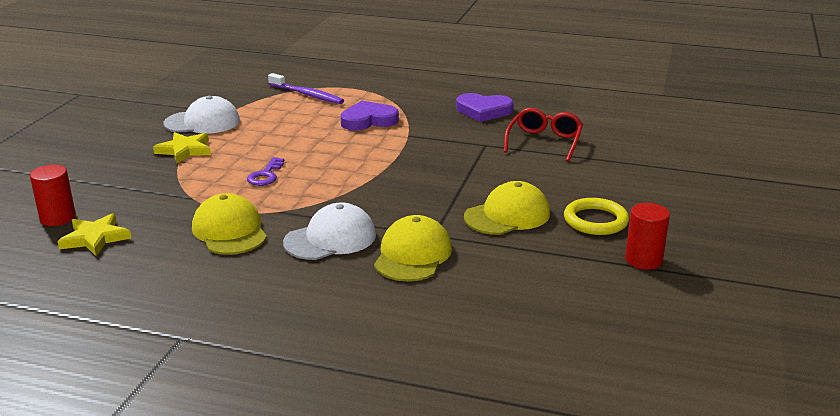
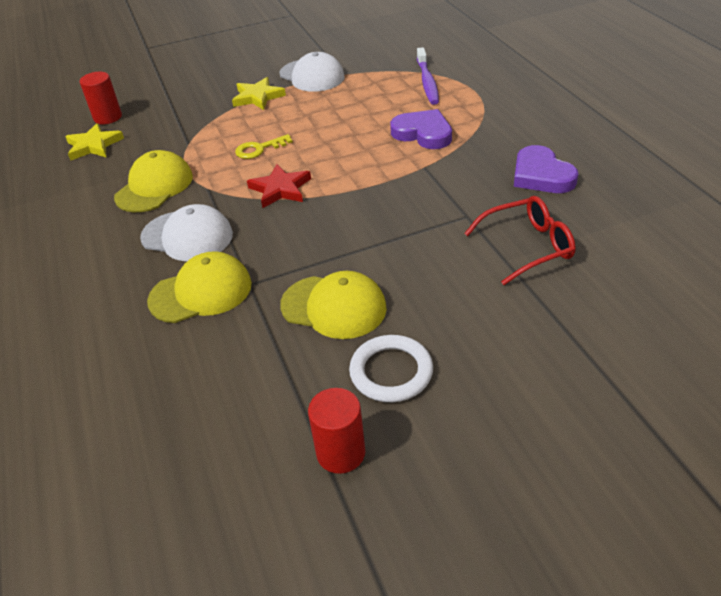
camera: 55 degrees right, 15 degrees up
(266, 175) = (259, 149): purple key -> yellow key
(338, 186) = (280, 189): none -> red star
(595, 221) = (391, 372): yellow ring -> white ring

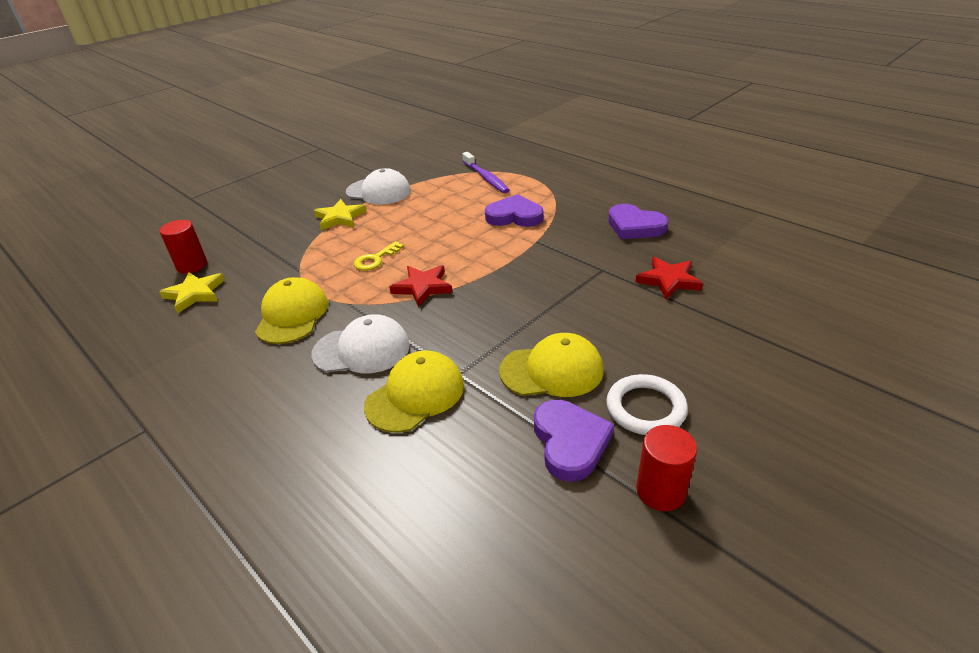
camera: 25 degrees left, 5 degrees down
(297, 379) = (570, 442): none -> purple heart
(526, 247) = (668, 280): red glasses -> red star

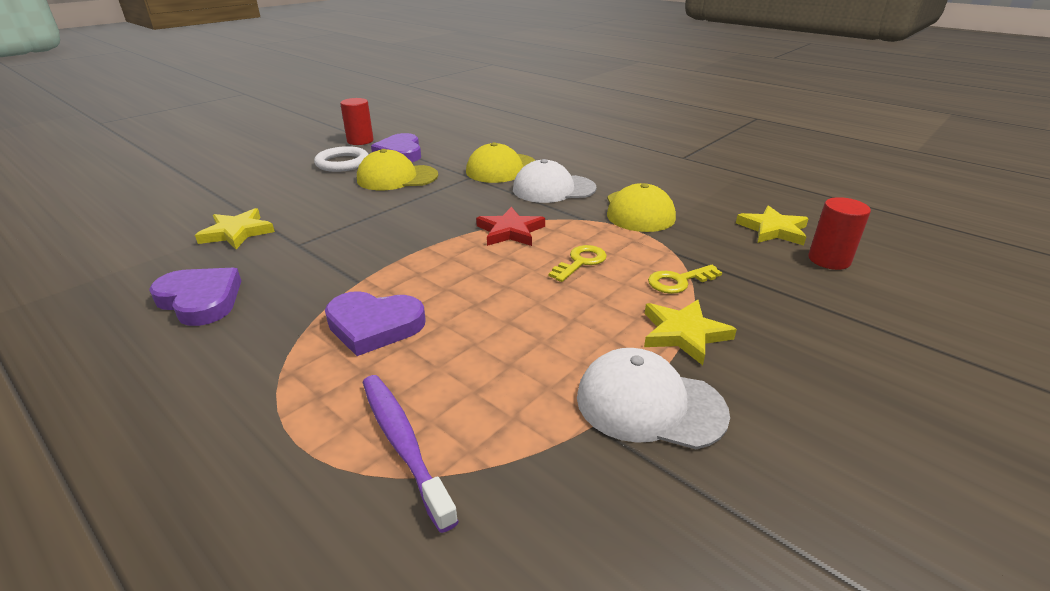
camera: 175 degrees right, 5 degrees down
(316, 247) = (679, 281): none -> yellow key
(668, 280) = (237, 232): red star -> yellow star

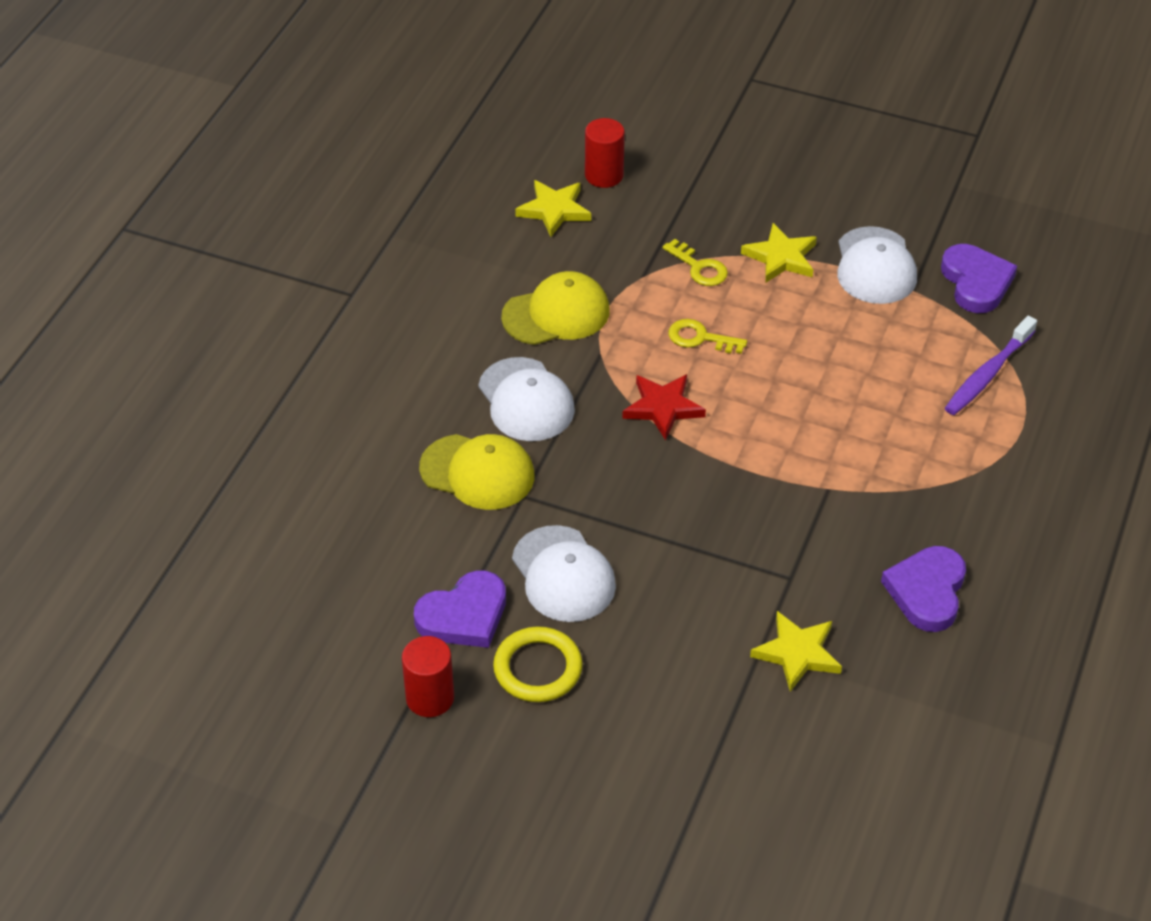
camera: 110 degrees left, 15 degrees up
(342, 163) = (538, 668): white ring -> yellow ring
(374, 326) = (884, 445): purple heart -> purple heart (976, 282)
(397, 178) = (563, 574): yellow cap -> white cap

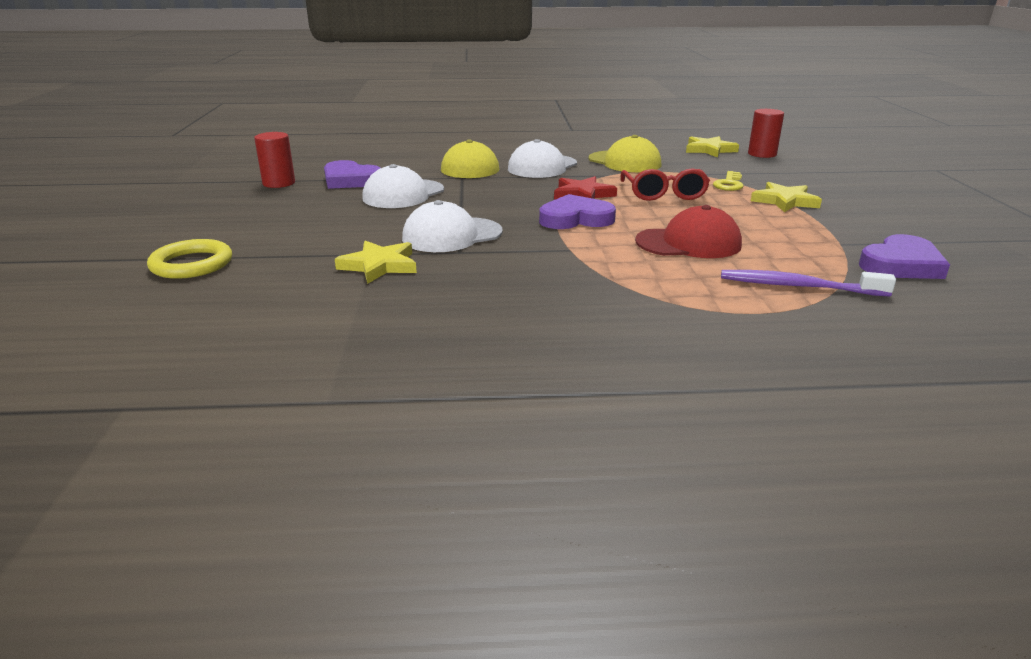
camera: 65 degrees right, 20 degrees down
(538, 668) = (317, 200): yellow ring -> yellow ring (191, 264)
(700, 338) = (663, 193): yellow key -> red glasses
(857, 393) = (688, 243): none -> red cap
(875, 266) = (838, 228): white cap -> white cap (452, 235)
(927, 591) = (492, 302): purple heart -> purple heart (575, 219)

